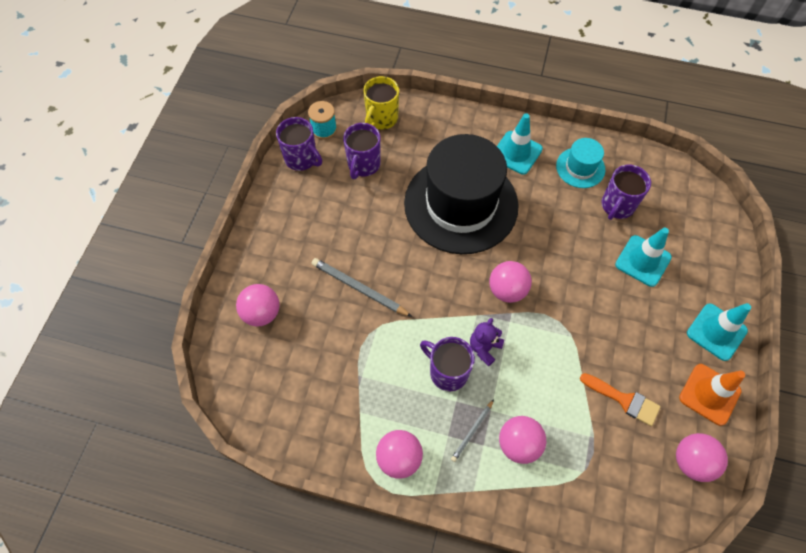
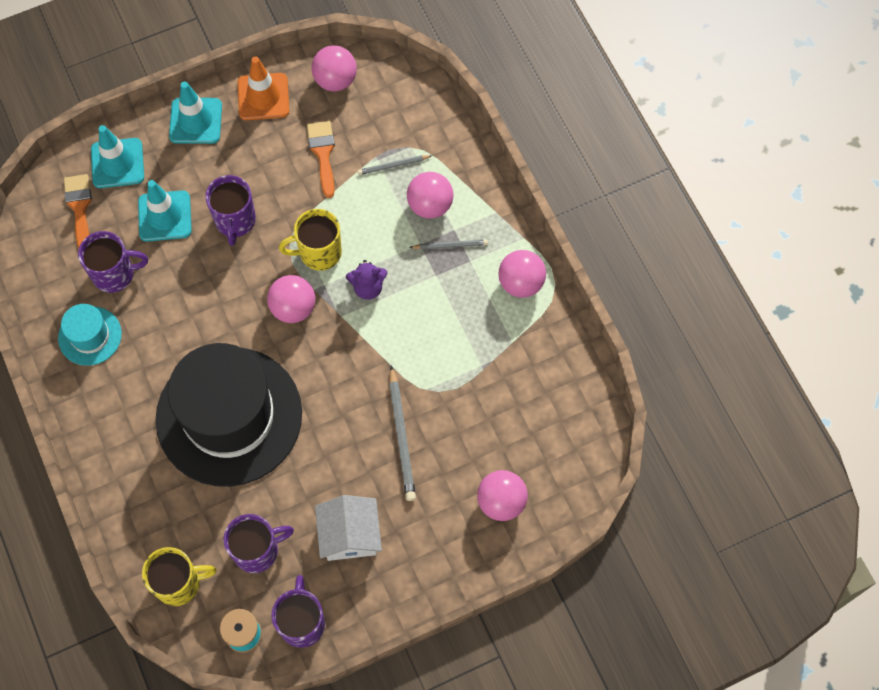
camera: 130 degrees left, 5 degrees up
(326, 215) = (350, 535): none -> white house
(447, 372) = (416, 300): purple mug -> purple mug (235, 221)
(516, 153) = (117, 409): turquoise traffic cone -> turquoise traffic cone (117, 163)
(538, 336) = (319, 252): none -> yellow mug
(575, 444) = (393, 166): none -> grey pencil
(687, 217) = (79, 207): none -> orange brush

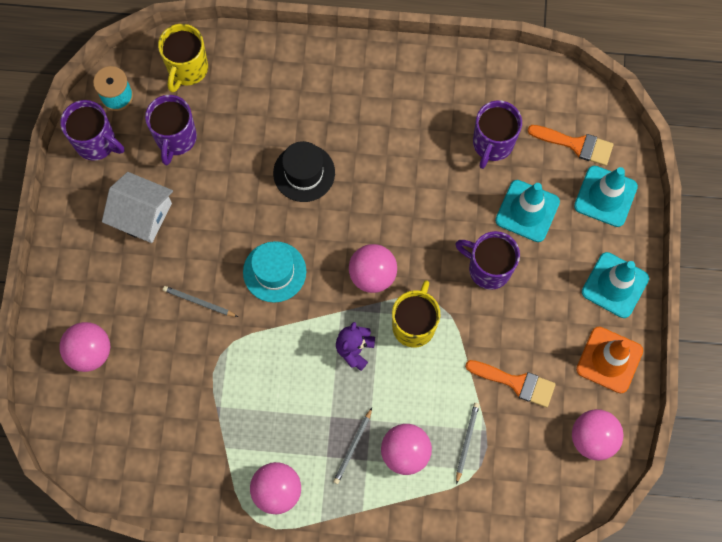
camera: 120 degrees right, 5 degrees up
(90, 336) = (444, 98): turquoise hat -> turquoise hat (274, 272)
(229, 416) = (304, 173): black hat -> black hat, size x0.44
(402, 436) = (199, 302): grey pencil -> grey pencil, size x0.58

